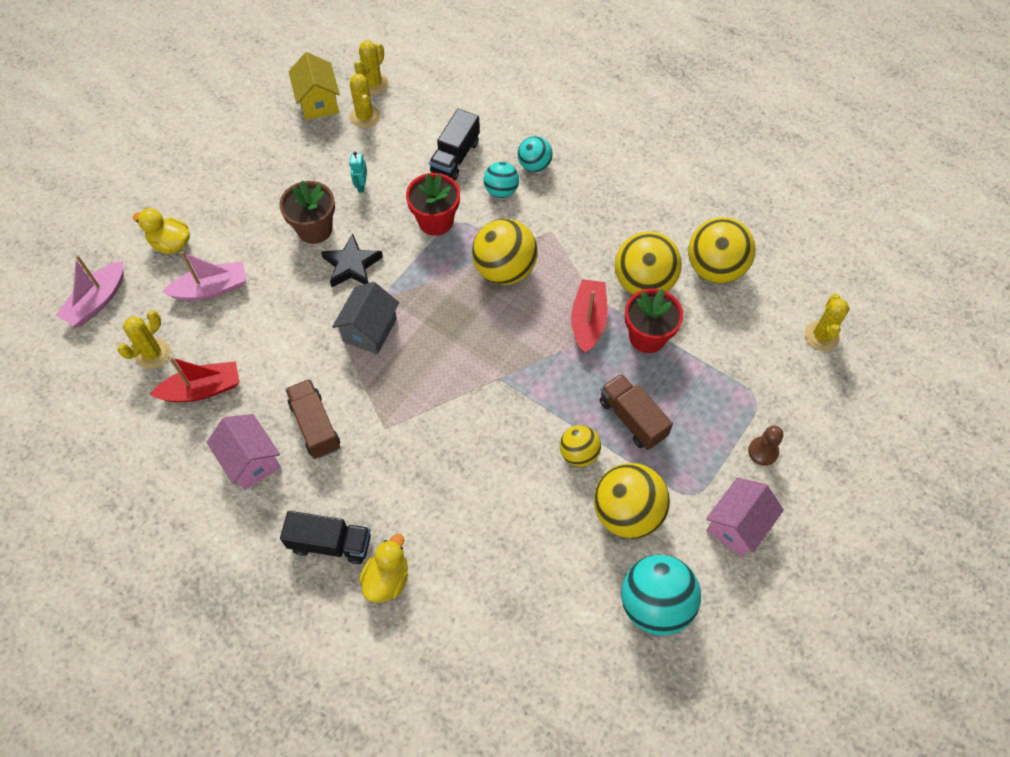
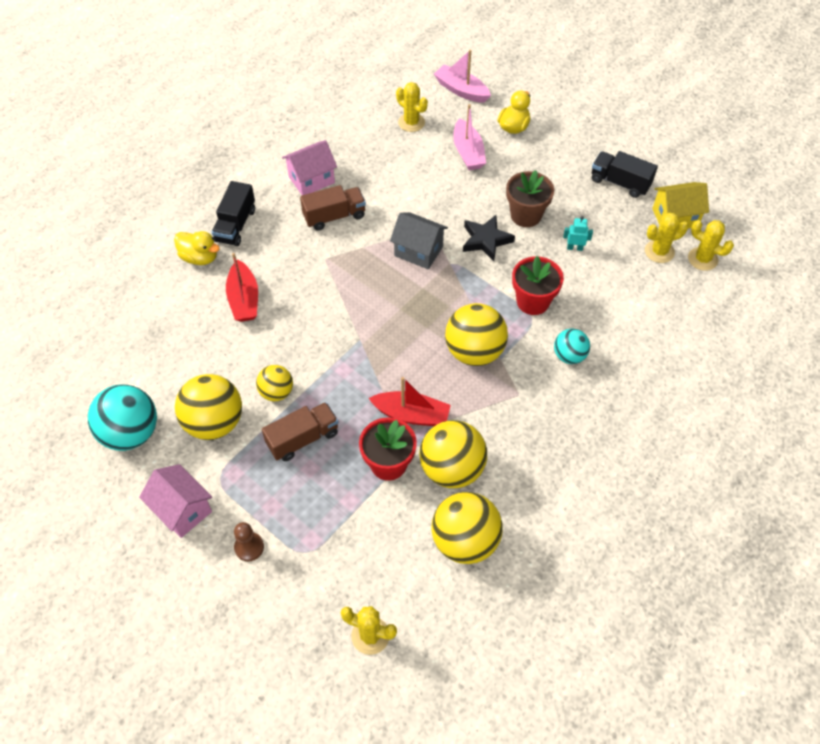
camera: 95 degrees right, 5 degrees down
(202, 389) = (376, 151): red boat -> red boat (244, 299)
(455, 157) = (611, 320): black truck -> black truck (620, 182)
(534, 165) = (602, 387): turquoise ball -> none

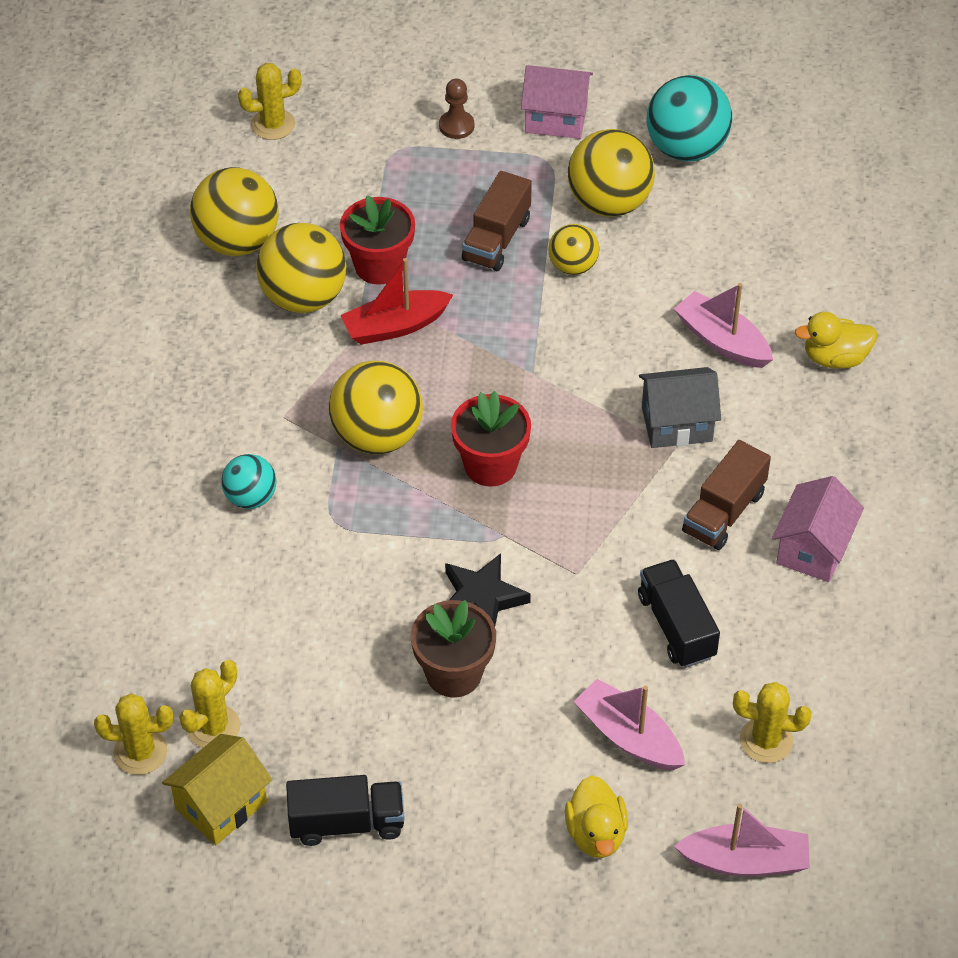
camera: 145 degrees right, 5 degrees down
(235, 225) = (840, 424): black truck -> black truck (676, 626)
(244, 299) = (722, 341): red boat -> pink boat
(418, 251) = (561, 528): grey house -> grey house (677, 424)
(533, 301) = (349, 544): red flower pot -> red flower pot (490, 465)
(574, 248) = (344, 660): turquoise robot -> none

